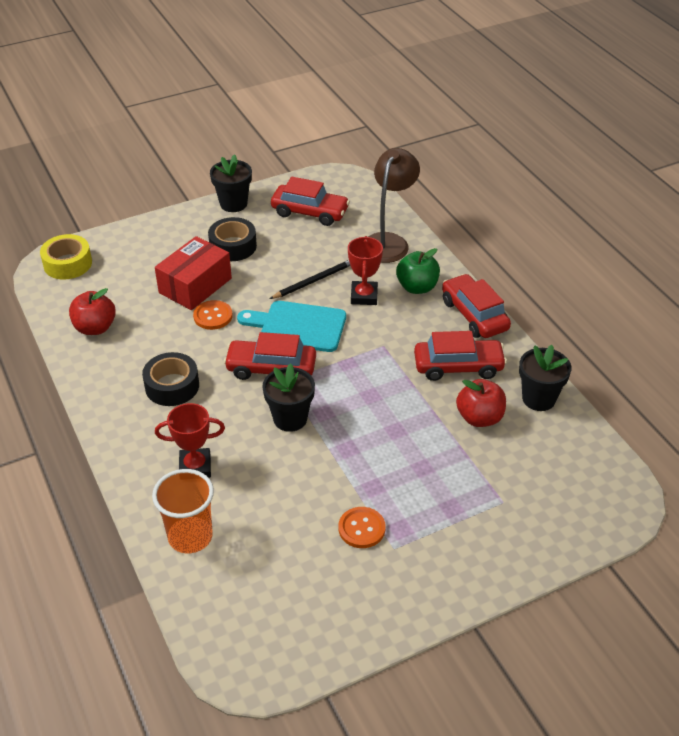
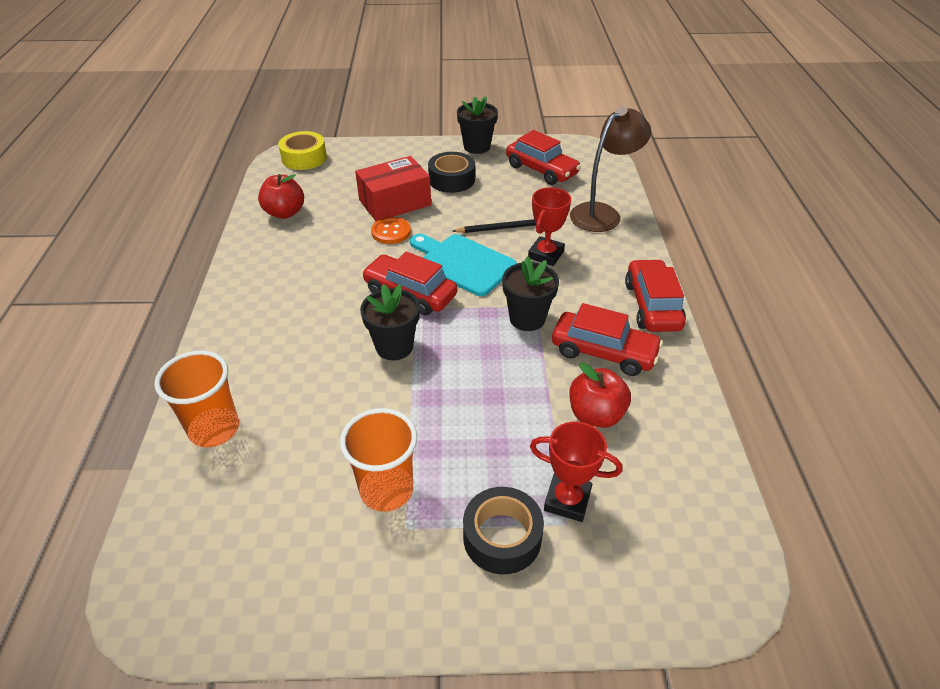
camera: 25 degrees right, 0 degrees up
(172, 386) = (309, 281): black tape -> black tape (502, 537)
(195, 467) = (272, 362): red trophy -> red trophy (567, 500)
(361, 528) = (386, 490): orange button -> orange cup
(417, 287) = (606, 261): green apple -> none
(538, 399) = (678, 417): black flower pot -> black flower pot (527, 318)

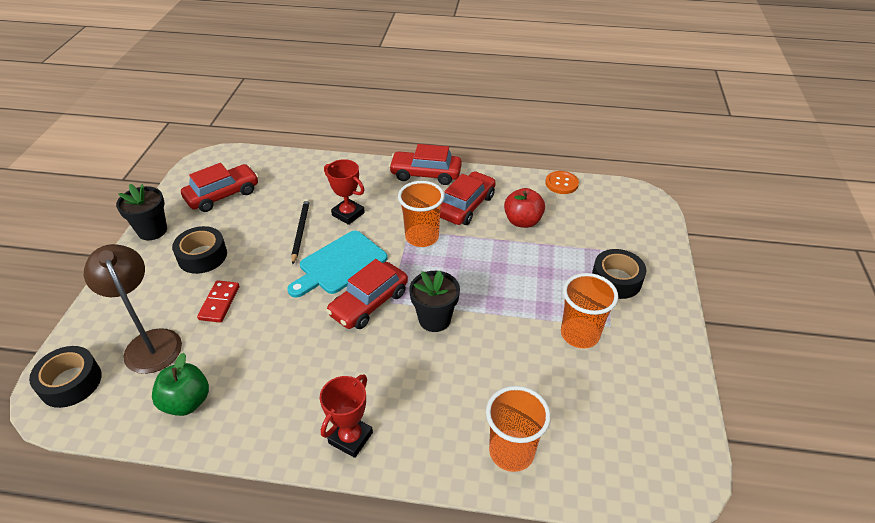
camera: 80 degrees left, 0 degrees up
(285, 213) = (186, 402): red apple -> green apple
(304, 158) = (71, 382): yellow tape -> black tape
(391, 232) = (270, 309): orange button -> orange button (561, 183)
(395, 202) = (219, 303): red box -> red domino
(527, 318) = (422, 237): black flower pot -> orange cup
(567, 500) = (589, 247): red trophy -> red trophy (350, 438)
(602, 213) = (307, 174): brown lamp -> brown lamp (150, 342)

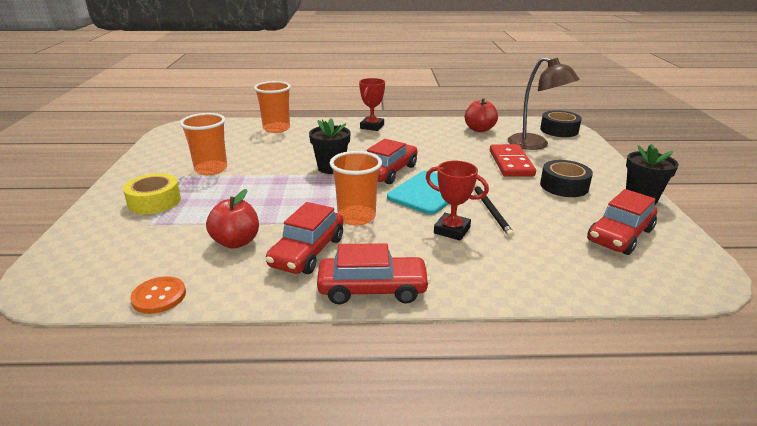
camera: 170 degrees right, 15 degrees down
(186, 402) = (479, 129): green apple -> red apple
(219, 303) = (511, 163): red domino -> red domino, size x1.53
(616, 280) = (154, 201): black tape -> yellow tape

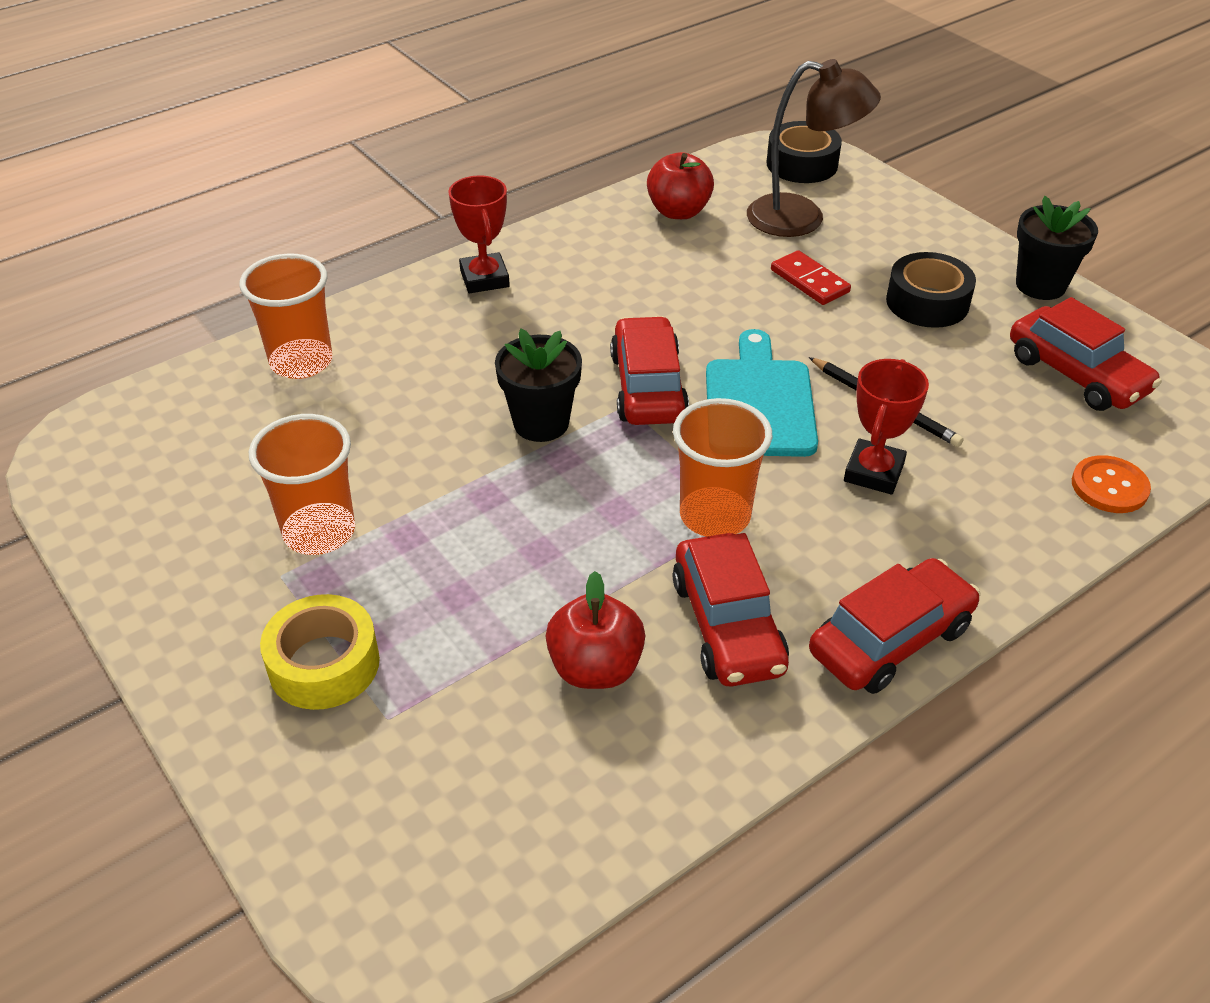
camera: 35 degrees left, 15 degrees up
(159, 296) = (620, 835): orange button -> orange button (1109, 486)
(452, 230) = (873, 472): red trophy -> red trophy turned 60 degrees counterclockwise
(511, 163) = (809, 281): red domino -> red domino, size x0.66
(620, 235) = (1076, 374): red car -> red car turned 45 degrees counterclockwise

